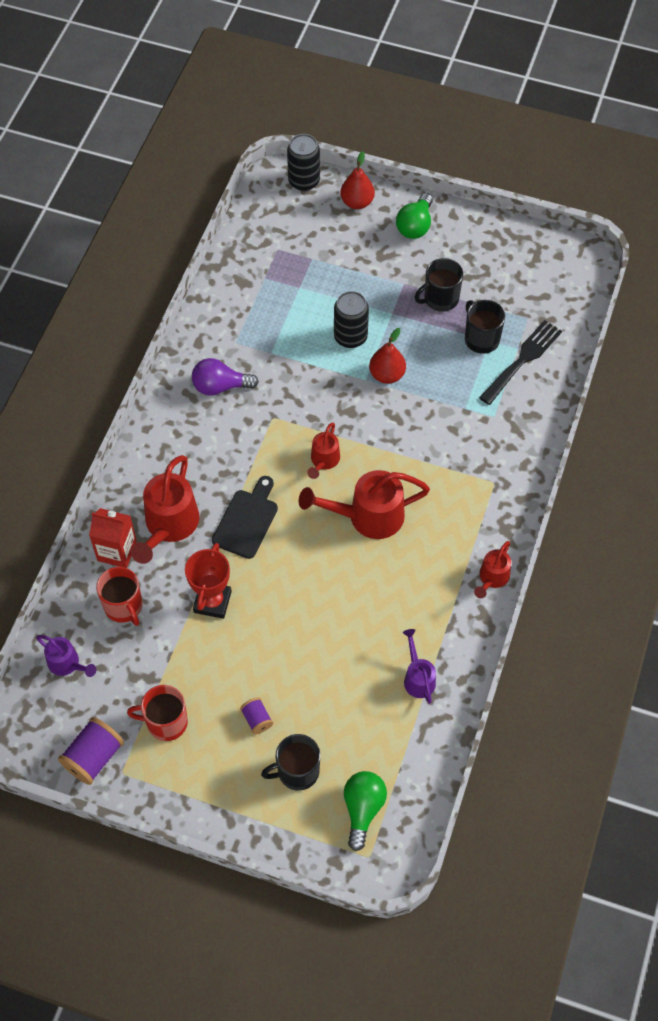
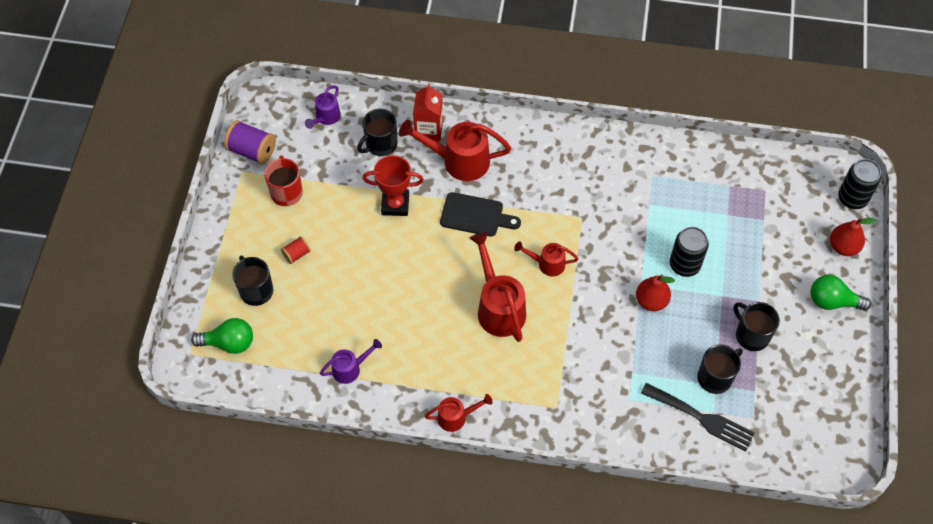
camera: 80 degrees right, 0 degrees up
(124, 606) = (380, 144): red mug -> black mug
(220, 386) = (603, 172): purple light bulb -> none
(257, 719) = (297, 254): purple spool -> red spool
(492, 578) = (456, 417): red watering can -> red watering can turned 150 degrees clockwise

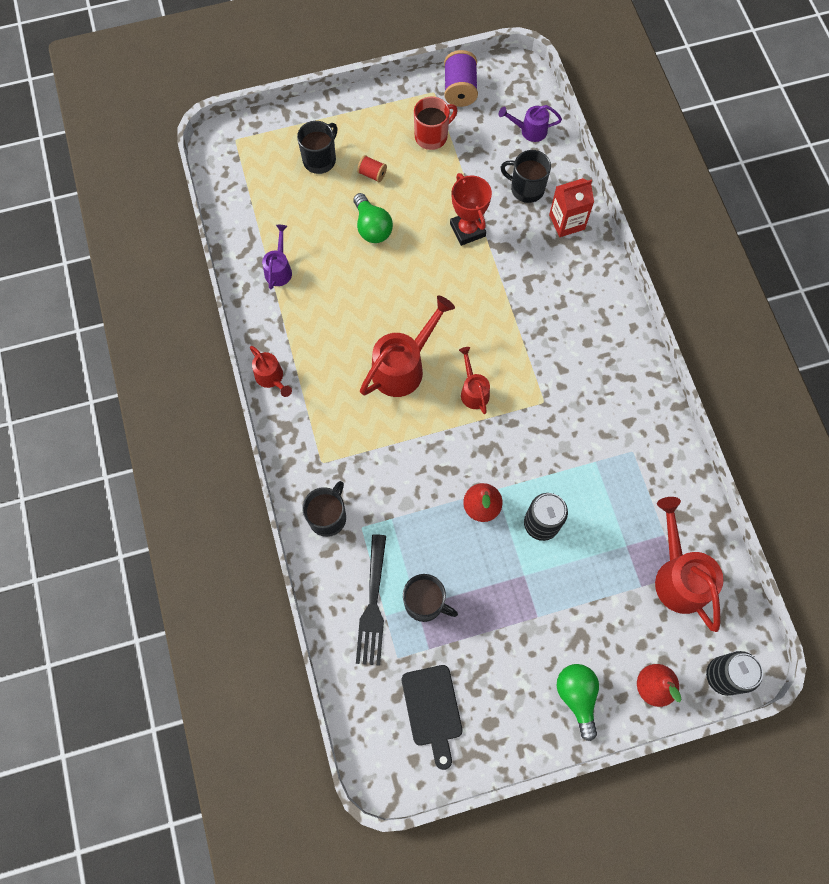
camera: 65 degrees right, 10 degrees up
(229, 343) = (259, 163): green light bulb -> green light bulb (372, 227)
(350, 368) = (279, 269): purple watering can -> purple watering can turned 120 degrees counterclockwise
(458, 161) = (546, 263): red watering can -> red watering can (678, 576)
(475, 215) = (493, 304): black cutting board -> black cutting board (432, 710)
(751, 335) = (492, 622): black mug -> black mug (328, 517)

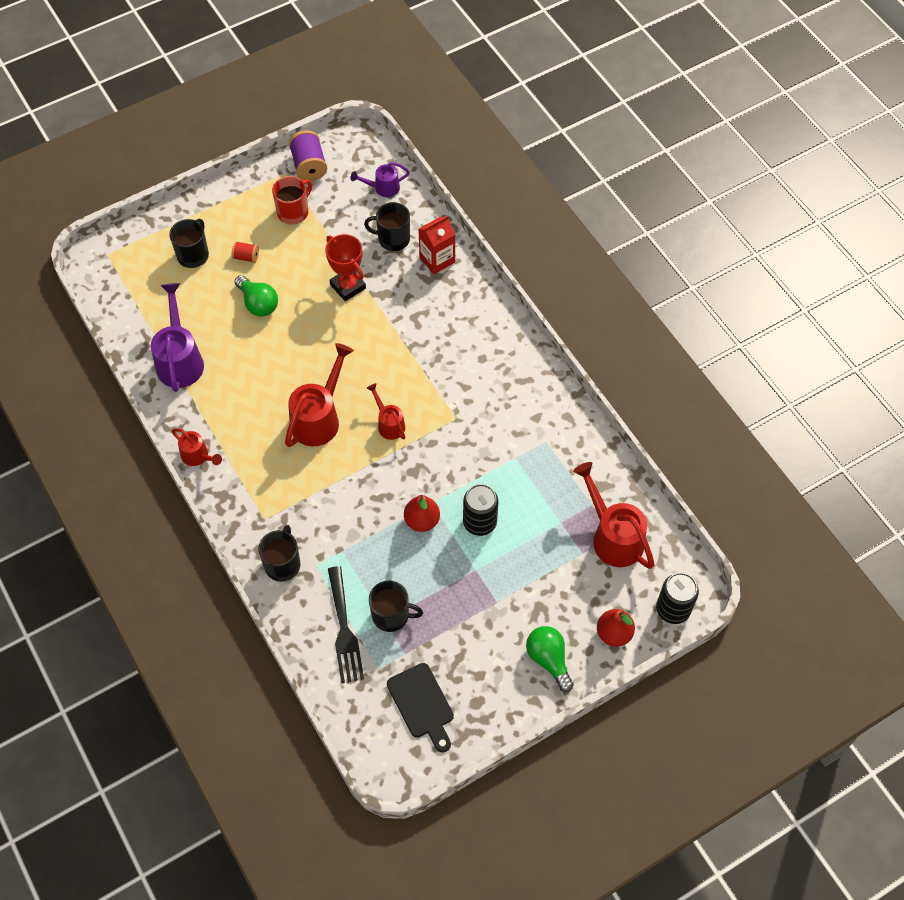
camera: 15 degrees left, 10 degrees down
(279, 269) = (180, 359): purple watering can -> purple watering can, size x1.80

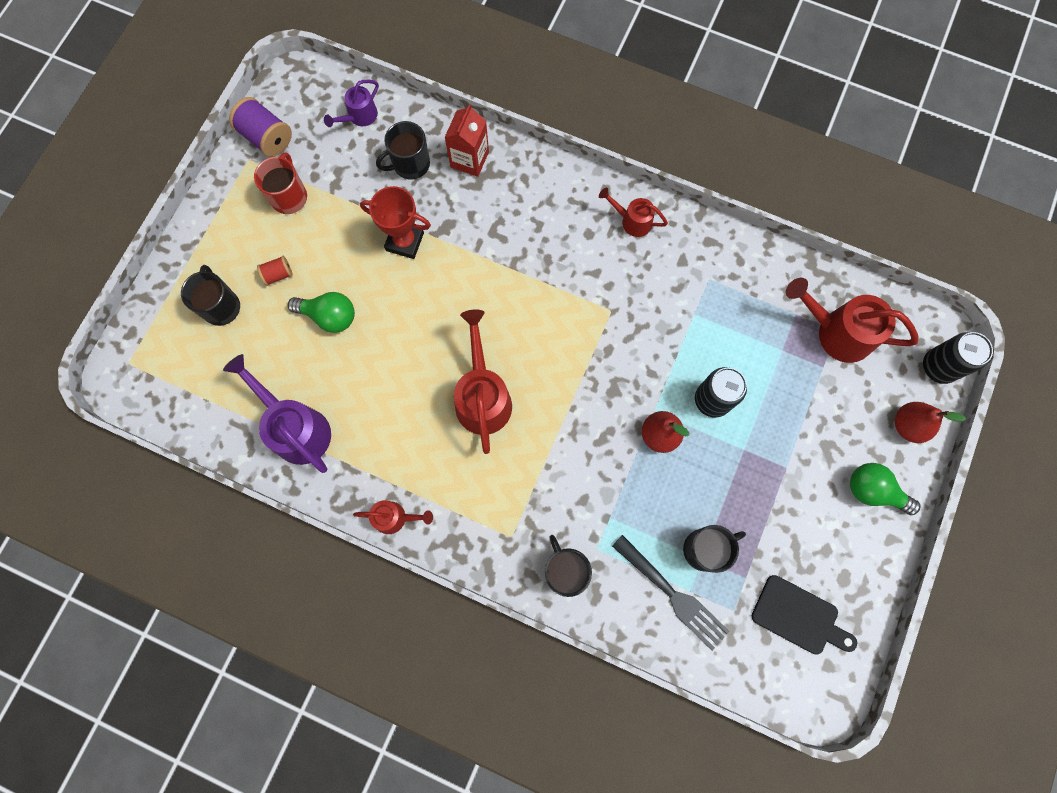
camera: 35 degrees left, 15 degrees up
(389, 424) = (553, 357): red watering can -> red watering can (632, 221)

